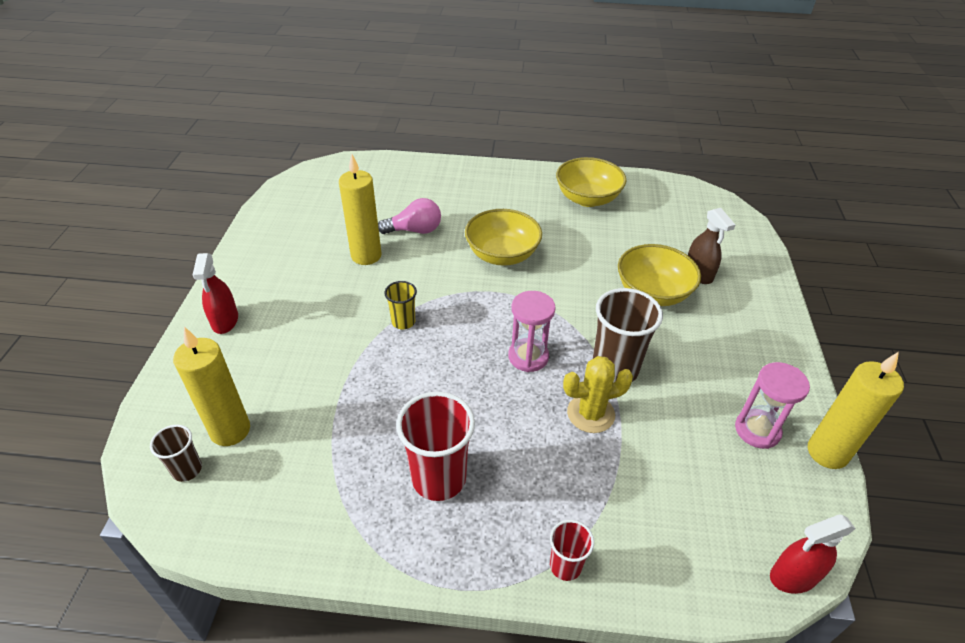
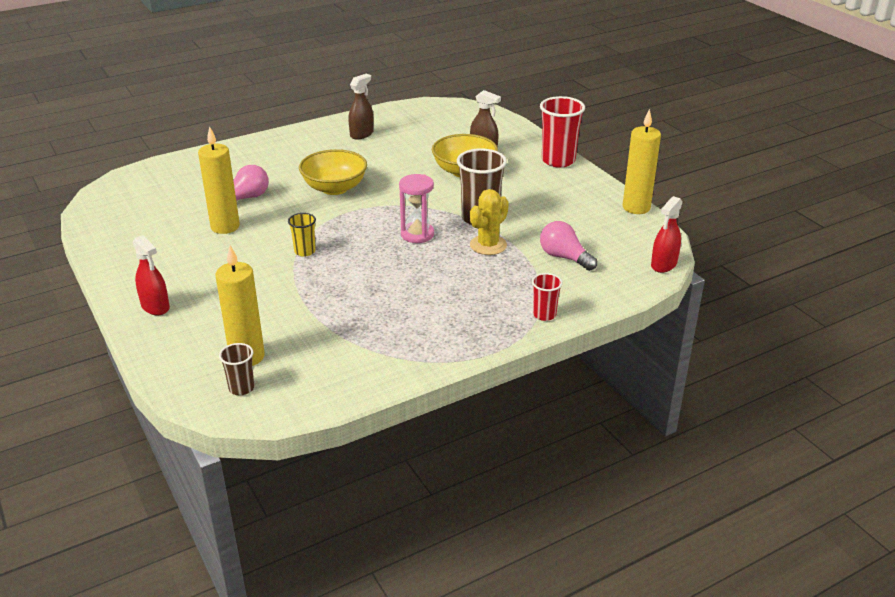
camera: 35 degrees left, 10 degrees down
(439, 478) = (426, 314): red cup -> red cup (558, 160)
(587, 199) = (361, 134): yellow bowl -> brown spray bottle
(666, 484) = (564, 257): none -> pink light bulb
(757, 430) = (591, 213): pink hourglass -> none

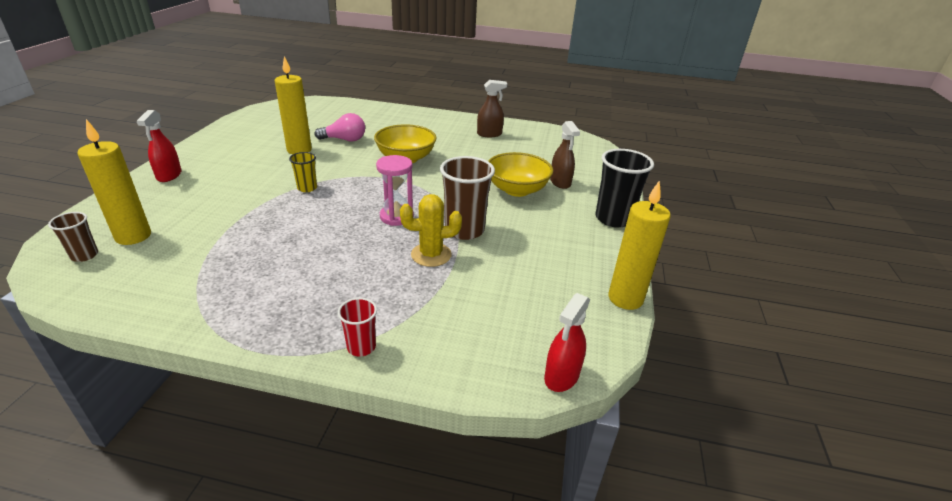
camera: 40 degrees right, 0 degrees up
(558, 160) = (613, 219): red cup -> black cup
(564, 257) = (474, 304): pink light bulb -> none
(663, 265) = (561, 376): red spray bottle -> red spray bottle turned 45 degrees counterclockwise

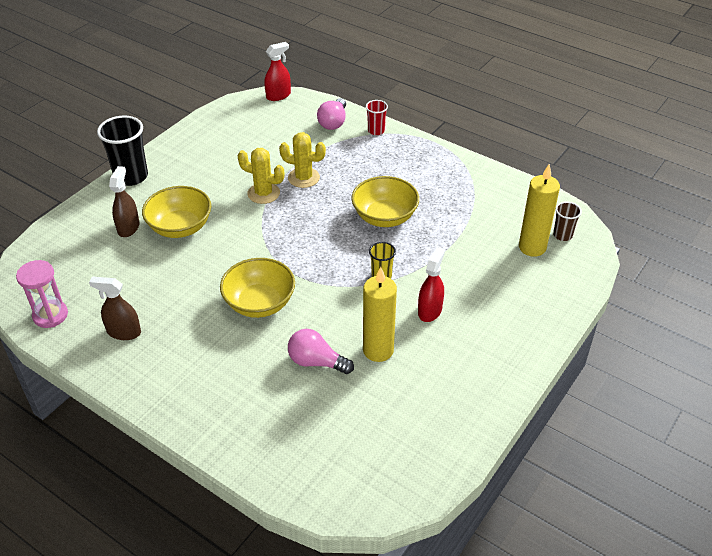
camera: 155 degrees left, 10 degrees up
(169, 175) = (523, 330): red spray bottle -> red spray bottle (430, 310)
(316, 233) = (384, 217): none -> yellow bowl
(396, 217) = (311, 220): pink hourglass -> pink hourglass (50, 315)
(437, 345) = (333, 122): none -> pink light bulb
(464, 230) = (263, 193): brown cup -> yellow cactus
(625, 298) = (200, 120): yellow candle -> none

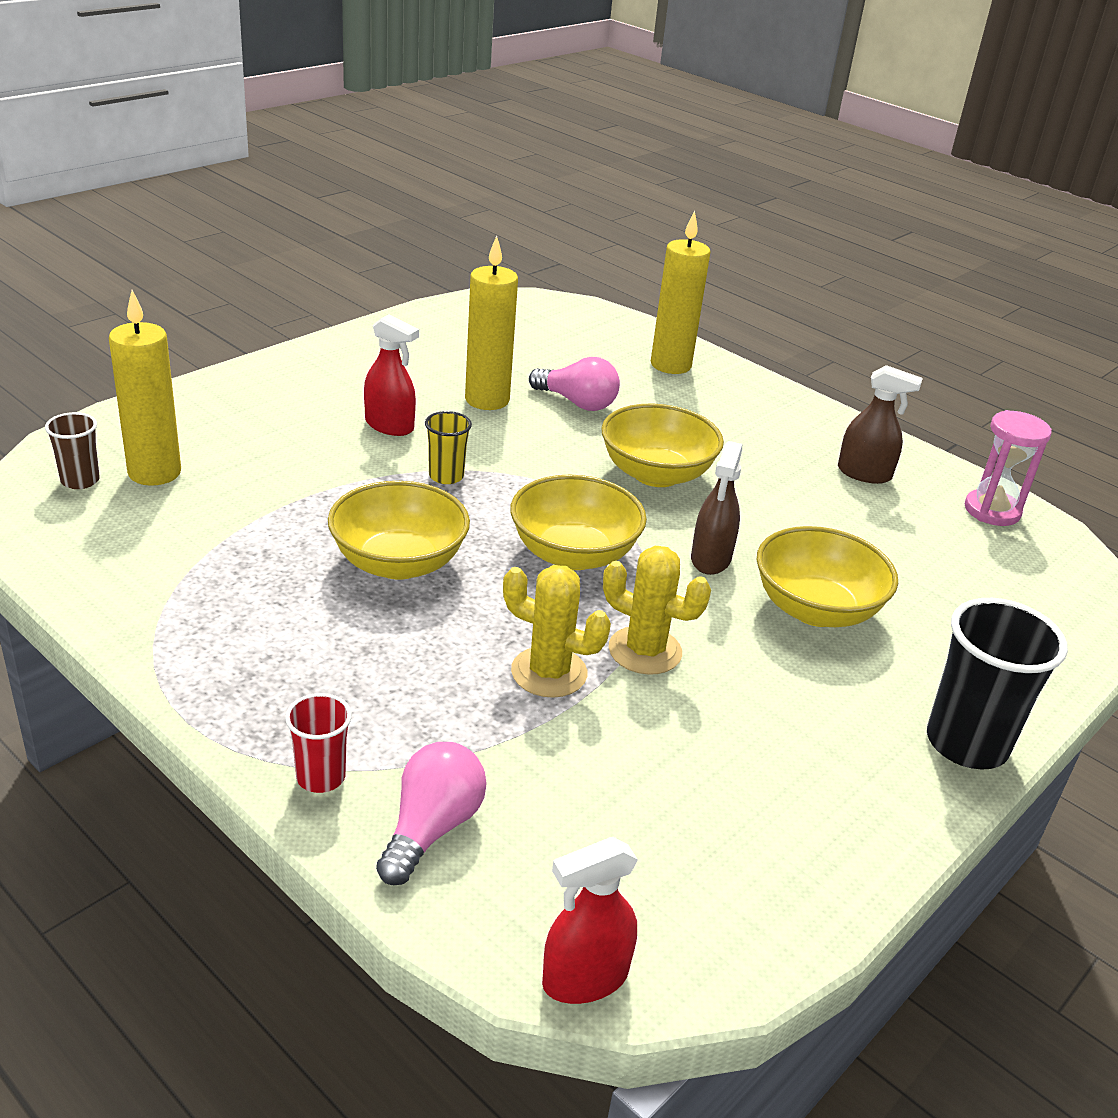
camera: 175 degrees left, 10 degrees down
(128, 227) = (922, 626): brown spray bottle -> brown spray bottle (711, 559)
(249, 429) = (670, 365): none -> yellow candle
(301, 237) = (573, 554): none -> yellow bowl
(430, 310) = (389, 426): red spray bottle -> red spray bottle turned 90 degrees counterclockwise

